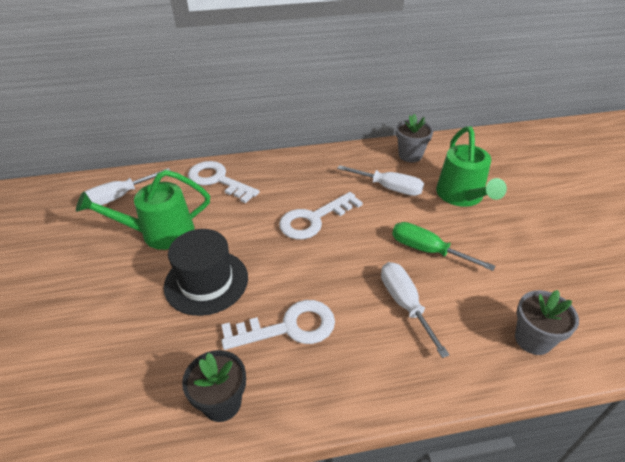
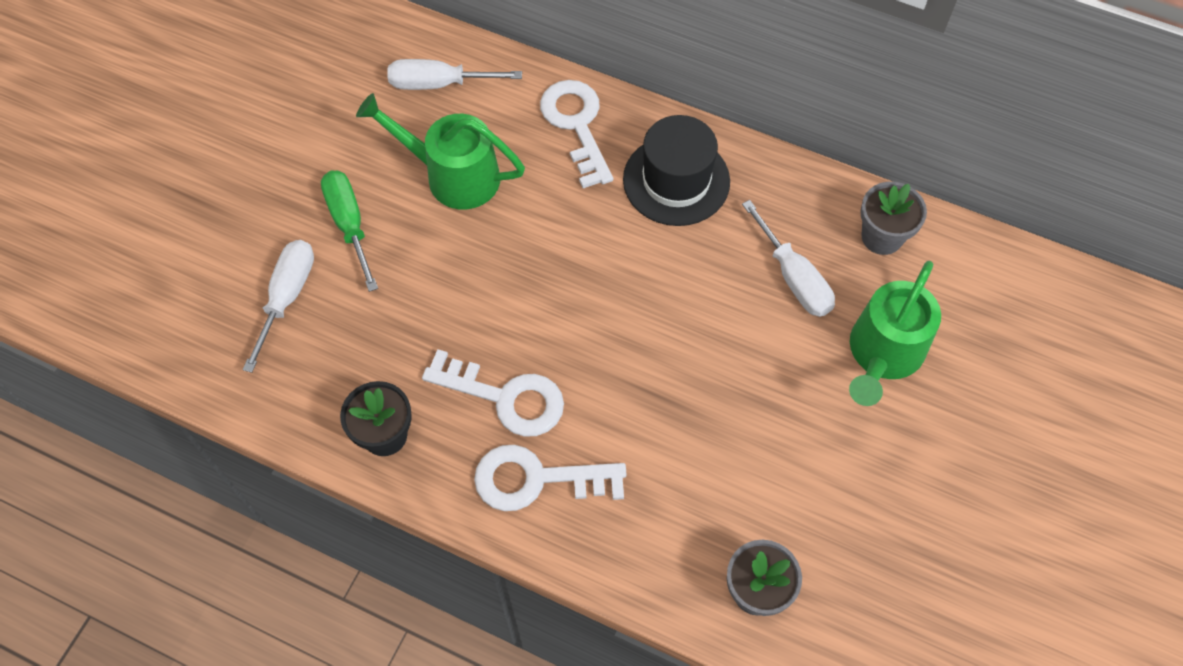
camera: 35 degrees right, 20 degrees up
(206, 282) = (460, 281): black hat -> black hat (676, 180)
(314, 219) = (649, 268): white key -> white key (537, 479)
(405, 304) = (654, 454): white screwdriver -> white screwdriver (287, 297)
(427, 250) = (750, 404): green screwdriver -> green screwdriver (349, 224)

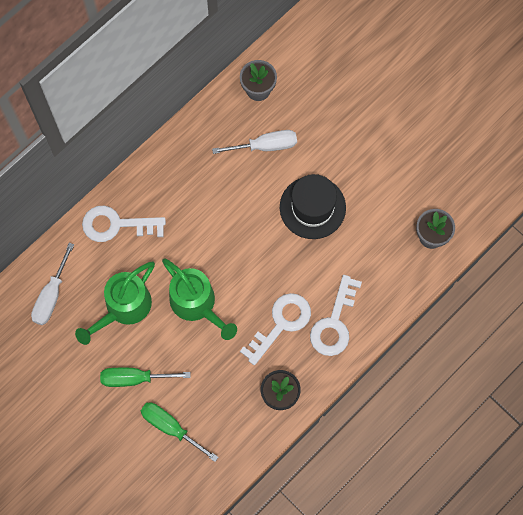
camera: 70 degrees left, 10 degrees up
(287, 297) = (171, 427): white screwdriver -> green screwdriver
(676, 180) = (178, 183): black hat -> black hat (312, 207)
(882, 355) = (328, 121): green watering can -> green watering can (197, 305)

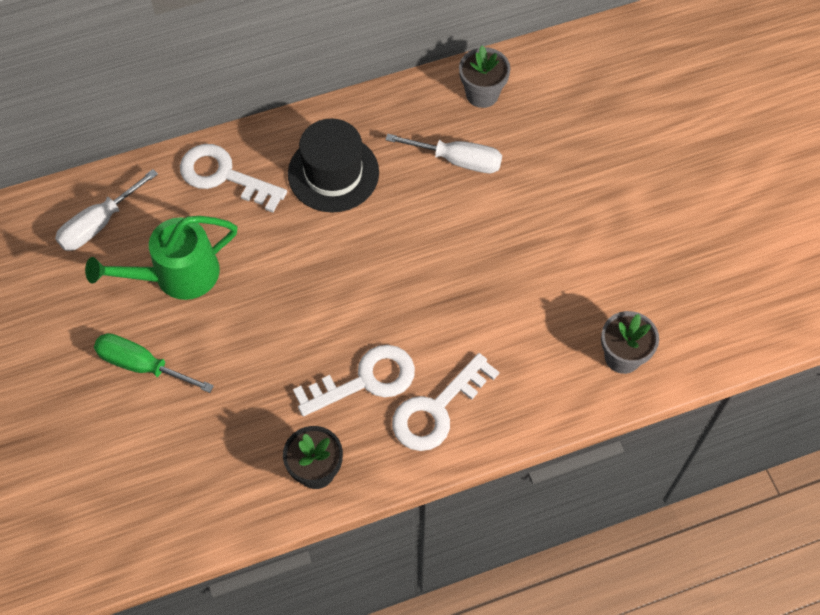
camera: 25 degrees right, 10 degrees down
(171, 427) = (153, 447): green screwdriver -> none
(197, 305) = (271, 310): green watering can -> none
(312, 207) = (481, 256): black hat -> black hat (333, 173)

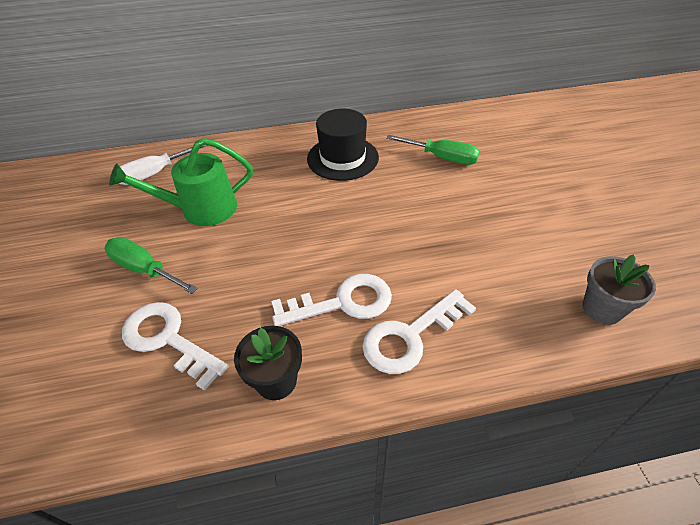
camera: 10 degrees right, 15 degrees down
(224, 176) = (259, 154): white key -> white key (168, 339)
(458, 160) = (442, 158): white screwdriver -> green screwdriver
(482, 94) = (462, 123): grey flower pot -> none

